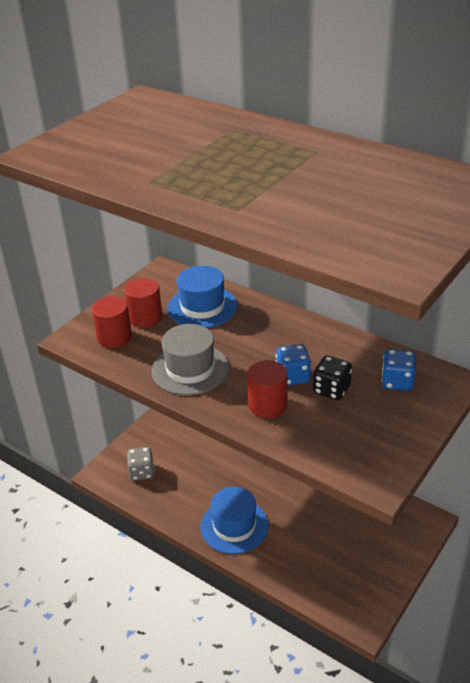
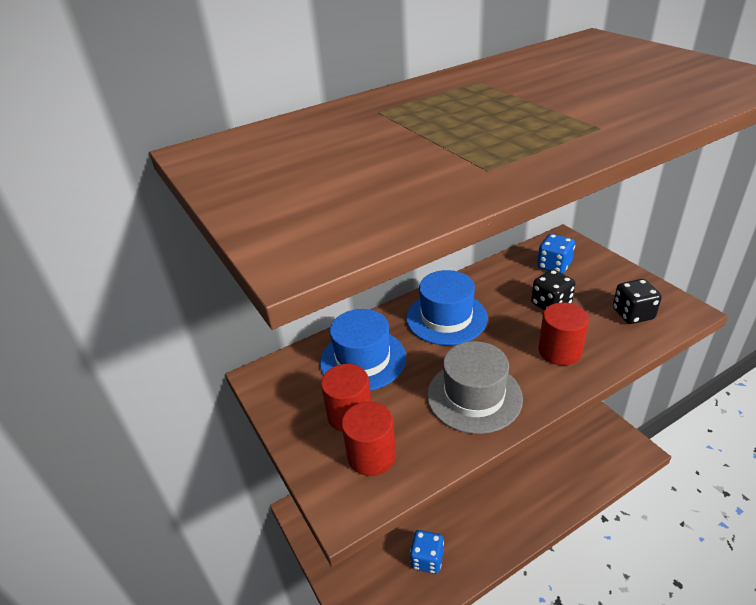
camera: 65 degrees left, 0 degrees up
(142, 472) = (390, 582): grey dice -> none
(234, 526) = (503, 512): blue hat -> blue hat (446, 318)
(293, 377) = (521, 323): blue dice -> blue dice (427, 559)
(349, 444) = (632, 314): none -> black dice

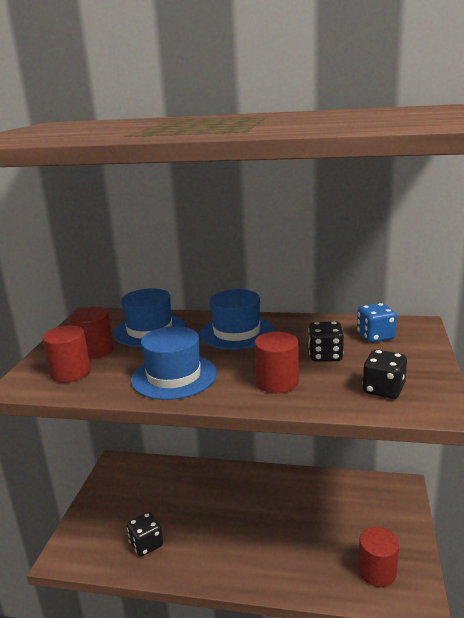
camera: 40 degrees right, 15 degrees down
(427, 559) = (146, 544): blue dice -> black dice
(474, 396) = (174, 376): grey hat -> blue hat
(597, 450) = (377, 571): none -> red cylinder

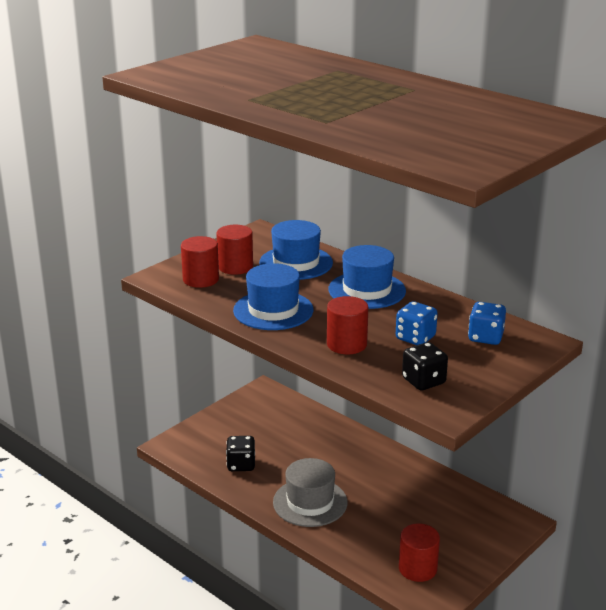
camera: 30 degrees right, 5 degrees up
(236, 552) = (310, 502): none -> grey hat
(325, 356) = (415, 338): black dice -> blue dice

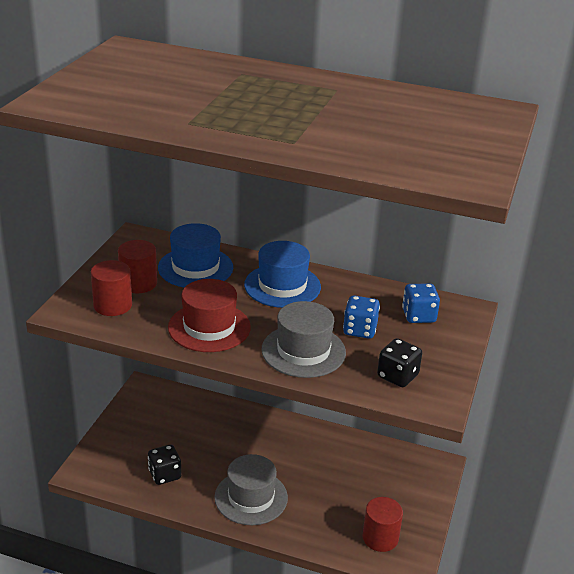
camera: 25 degrees left, 5 degrees up
(273, 310) = (209, 327): blue hat -> red hat
(346, 344) = (303, 351): red cylinder -> grey hat

